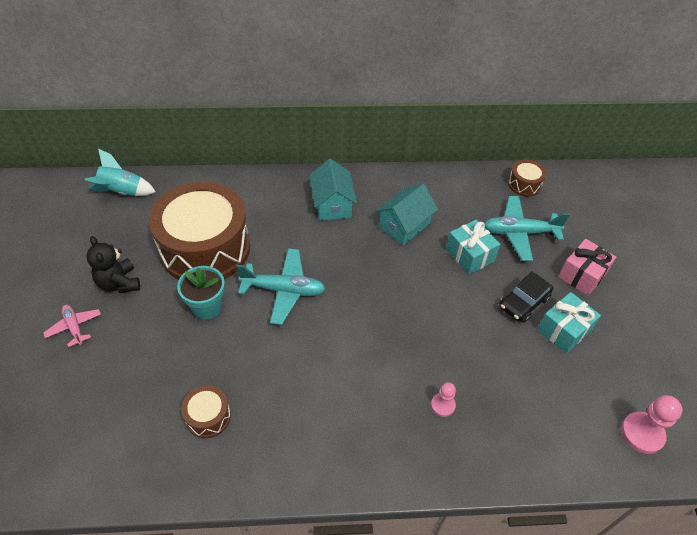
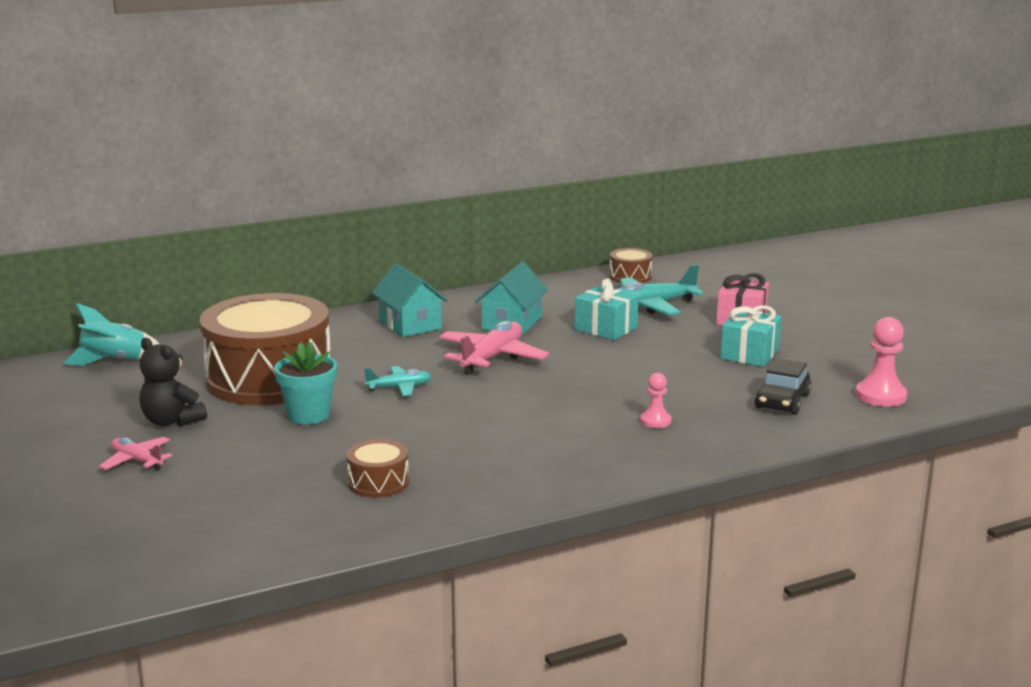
camera: 20 degrees left, 30 degrees down
(283, 290) = (399, 388): turquoise plane -> turquoise plane, size x0.57
(367, 270) = (492, 358): none -> pink plane
(523, 302) = (691, 346): black car -> black car (782, 401)

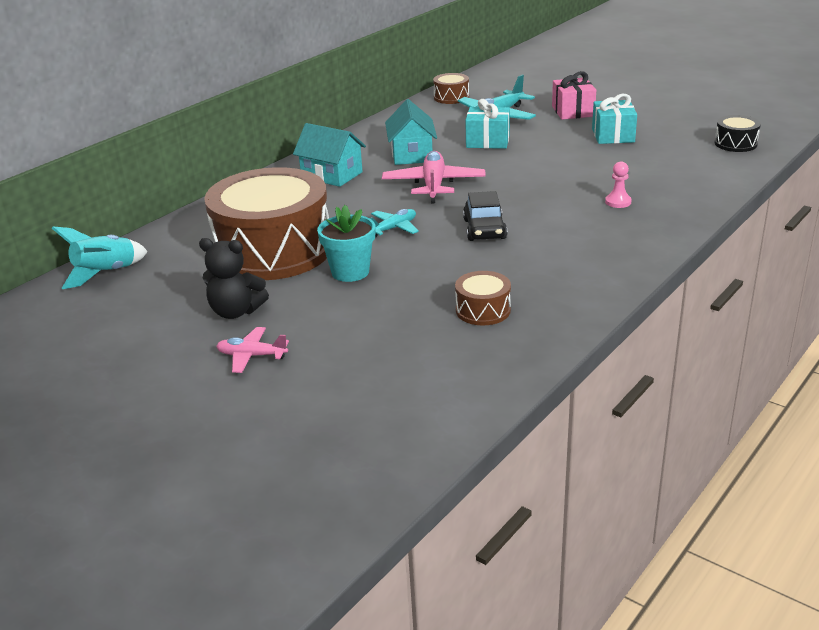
camera: 25 degrees left, 10 degrees up
(782, 401) = (680, 164): black car -> black car (484, 229)
(880, 396) = (735, 143): pink pawn -> black drum

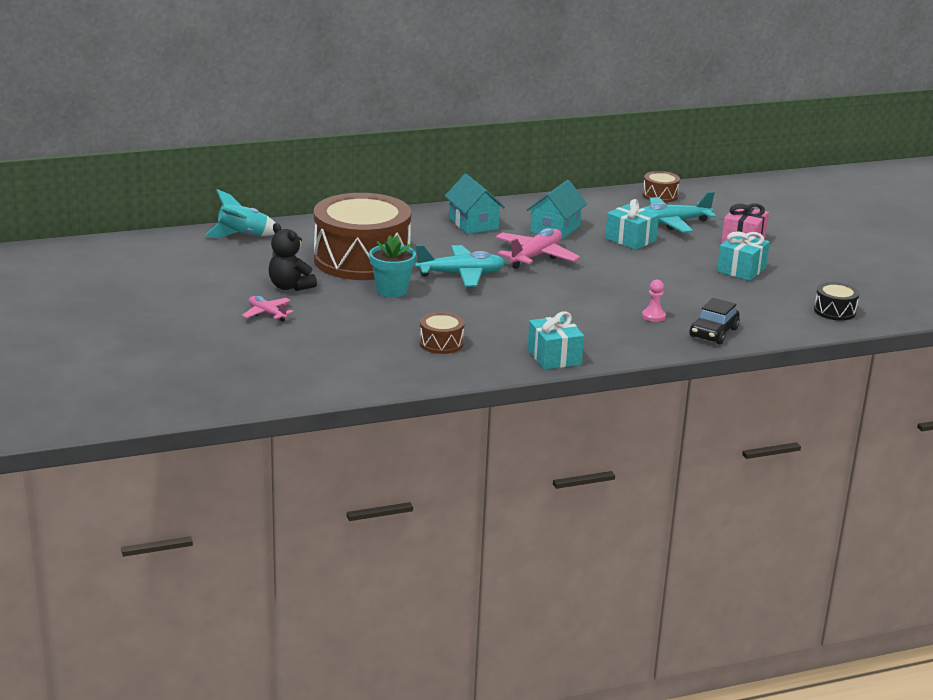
camera: 30 degrees right, 5 degrees down
(393, 228) = (461, 275): turquoise plane -> turquoise plane, size x1.75
(484, 229) = (523, 298): black car -> black car (713, 332)
(605, 278) = (554, 357): none -> turquoise gift

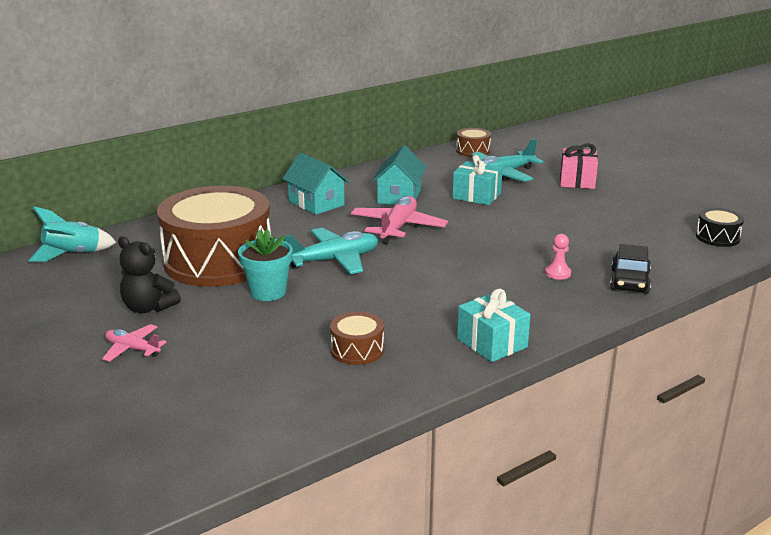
camera: 15 degrees left, 0 degrees up
(741, 269) = (599, 209): turquoise gift -> none

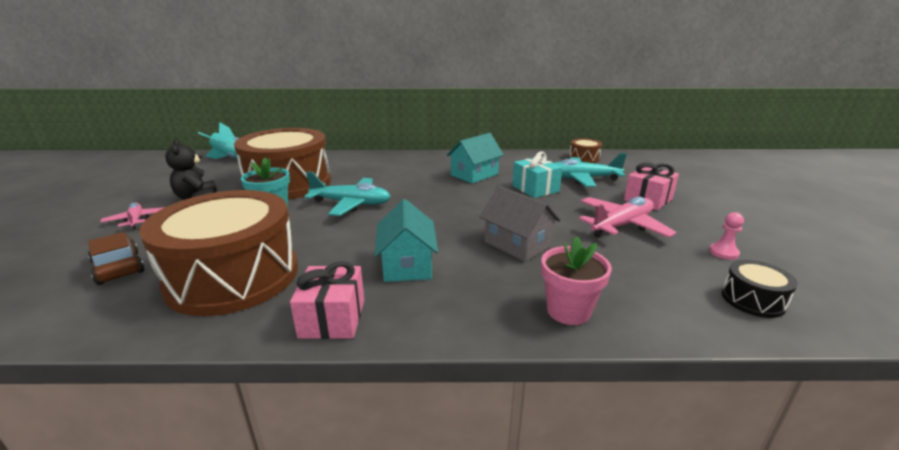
camera: 35 degrees right, 0 degrees up
(231, 385) = (119, 267): none -> brown car
(316, 203) = (411, 165): turquoise house -> turquoise house (407, 265)
(357, 350) = (233, 276): brown drum -> brown drum, size x2.42
(398, 228) = (435, 195): pink plane -> pink plane (622, 225)
(492, 343) = (332, 318): turquoise gift -> pink gift
(534, 249) = (517, 244): none -> grey house
(558, 273) = (504, 274): pink pawn -> pink pawn (723, 252)
(629, 281) = (568, 311): black car -> pink flower pot

